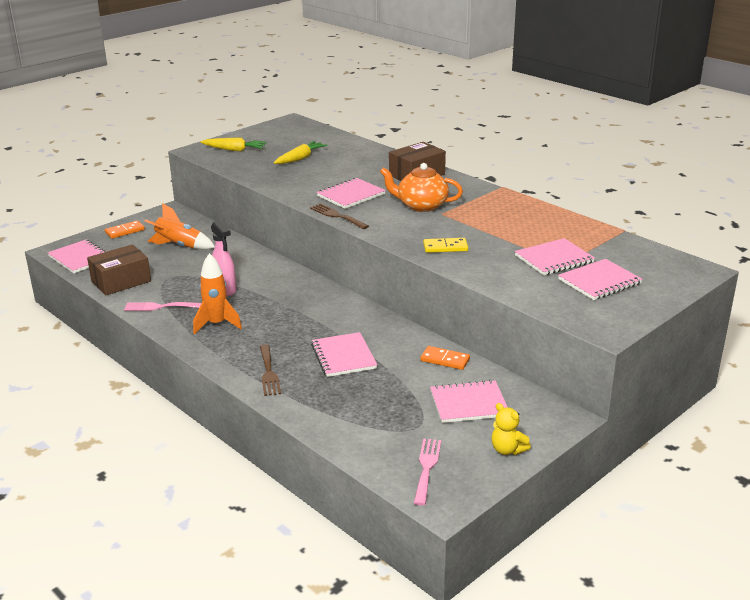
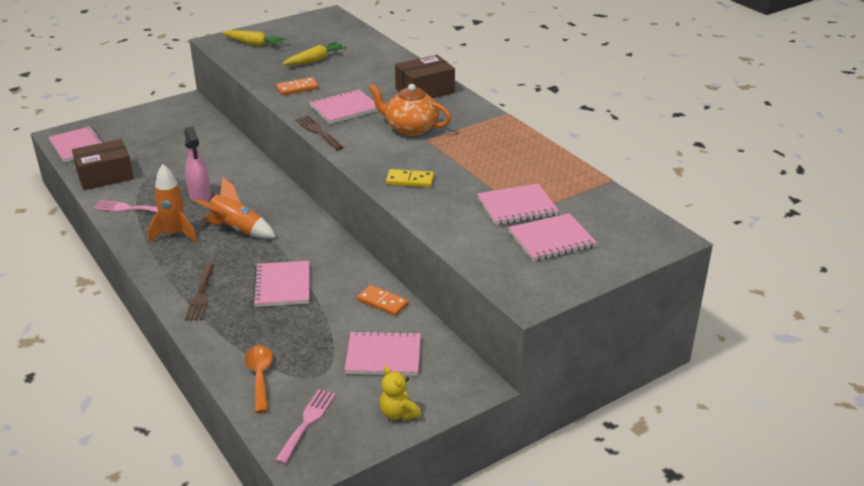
camera: 10 degrees right, 5 degrees up
(125, 231) = (133, 120): orange domino -> orange domino (297, 88)
(179, 246) = (178, 142): orange rocket -> orange rocket (237, 229)
(361, 435) = (260, 376): none -> orange spoon

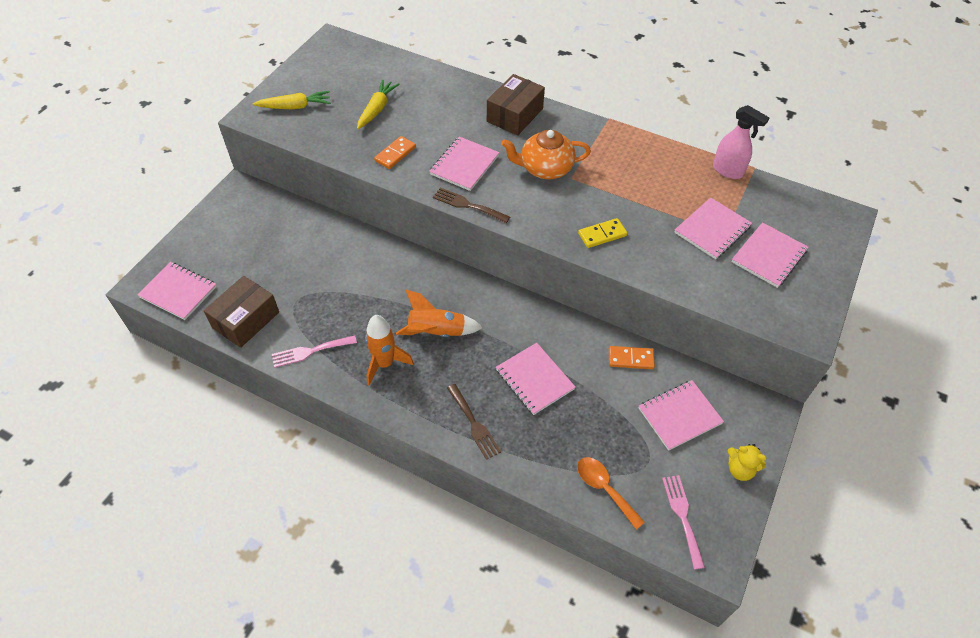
camera: 30 degrees left, 20 degrees up
(200, 196) = (366, 307): pink spray bottle -> pink spray bottle (728, 171)

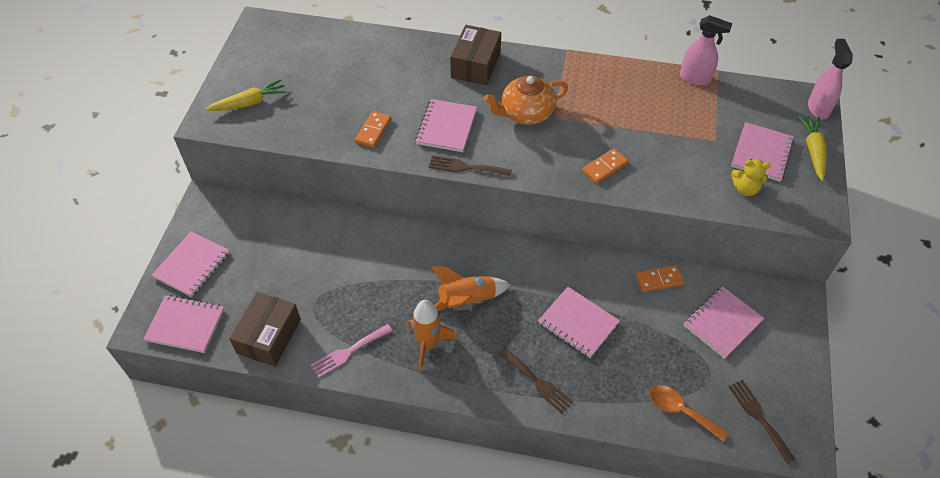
camera: 15 degrees left, 0 degrees up
(377, 109) = (336, 88): yellow carrot -> yellow carrot (813, 151)
(602, 235) = (605, 167): yellow domino -> orange domino
(682, 516) = (758, 417): pink fork -> brown fork
(712, 230) = (702, 139): pink notebook -> pink notebook (192, 265)
(740, 469) = (793, 359): yellow teddy bear -> yellow teddy bear (745, 189)
(847, 226) = (818, 108): none -> pink spray bottle

